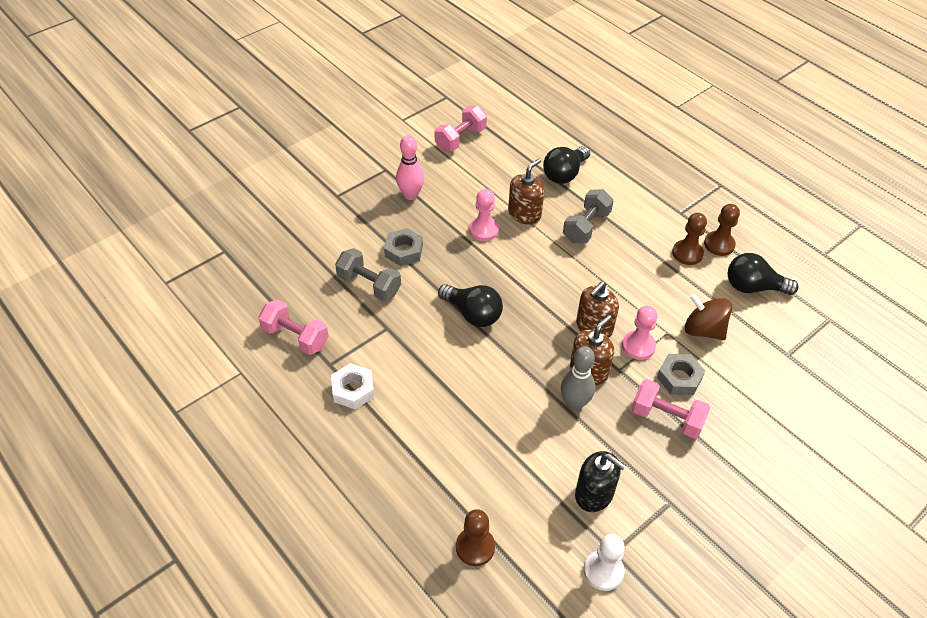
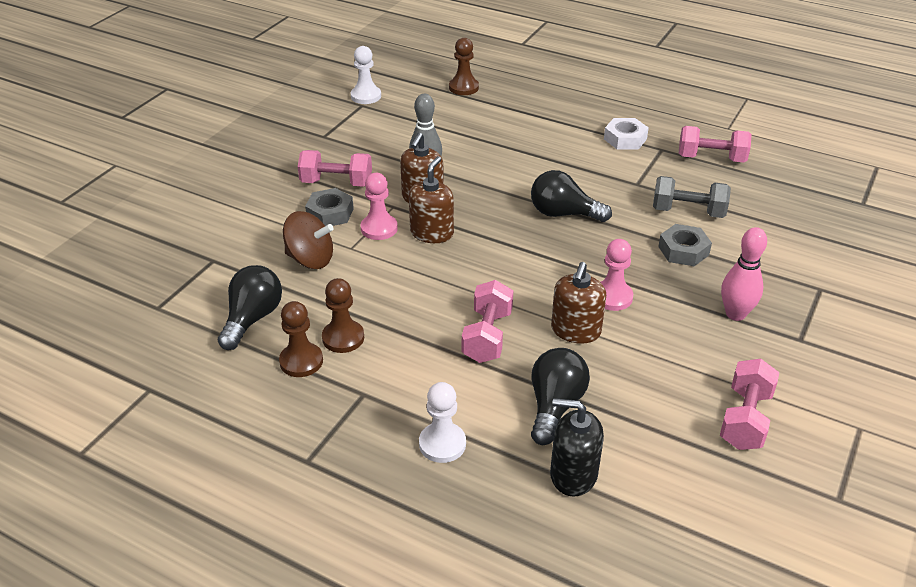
camera: 160 degrees right, 10 degrees down
(586, 227) = (487, 336): grey dumbbell -> pink dumbbell
(594, 494) = (386, 128): black soap dispenser -> black soap dispenser (573, 474)
(640, 172) = (442, 444): none -> white pawn
(753, 287) = (252, 319): black light bulb -> black light bulb turned 60 degrees counterclockwise

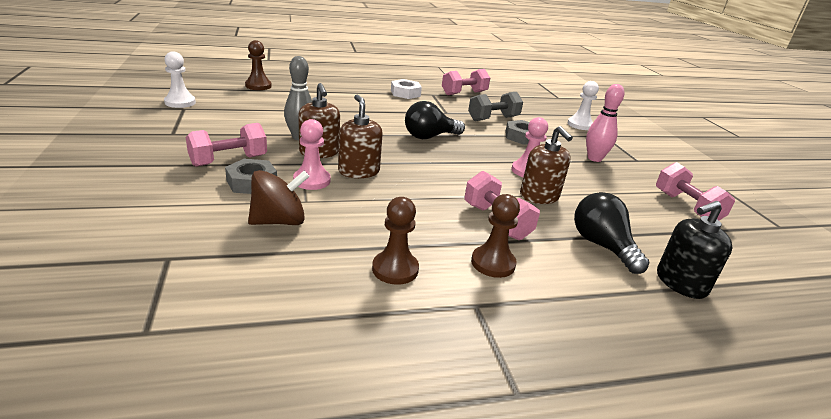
camera: 45 degrees left, 10 degrees down
(252, 319) = (284, 292): black light bulb -> none
(301, 361) = (385, 306): brown pawn -> brown pawn (493, 263)
(442, 444) = (586, 310): white pawn -> white pawn (580, 125)

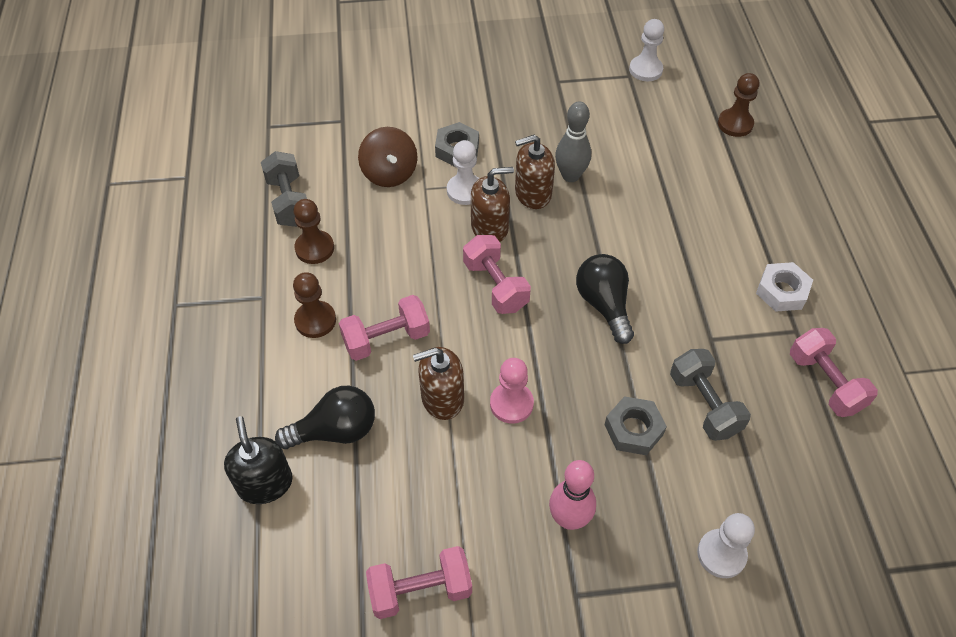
camera: 100 degrees right, 25 degrees up
(229, 161) = (501, 128): pink dumbbell -> pink dumbbell (495, 286)
(312, 180) = (465, 190): pink pawn -> white pawn
(317, 295) = (289, 201): none -> grey dumbbell

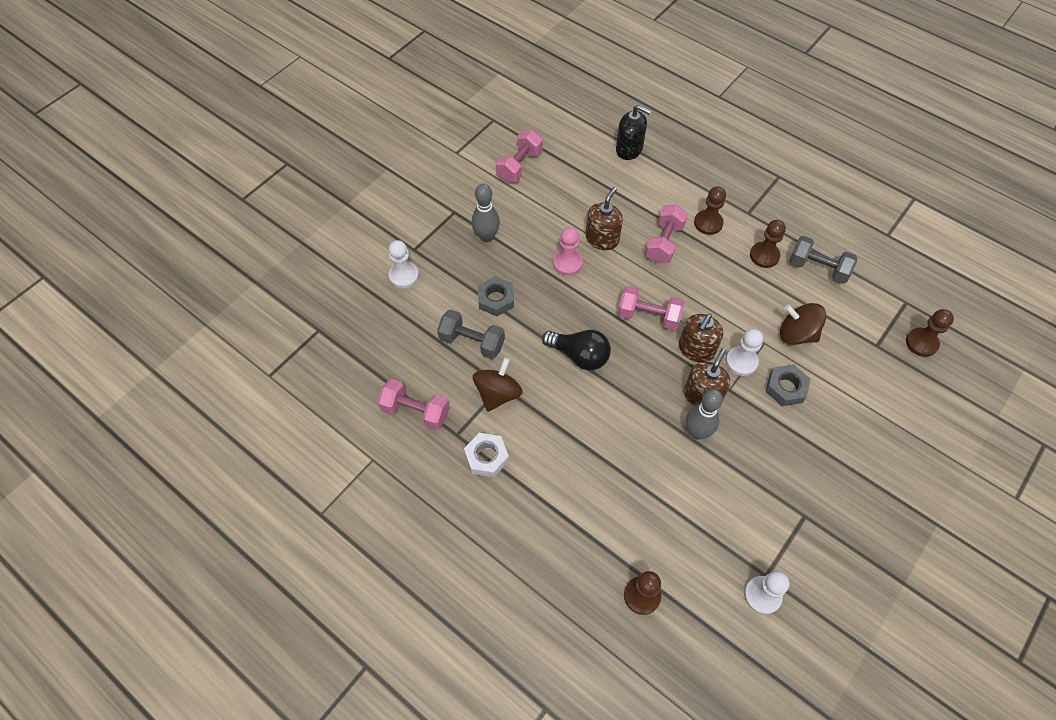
camera: 135 degrees right, 5 degrees up
(308, 97) = (921, 343): none -> brown pawn
(335, 431) = (629, 188): black light bulb -> none
(569, 519) = (486, 236): pink bowling pin -> grey bowling pin
(722, 334) = (498, 394): none -> brown spinning top

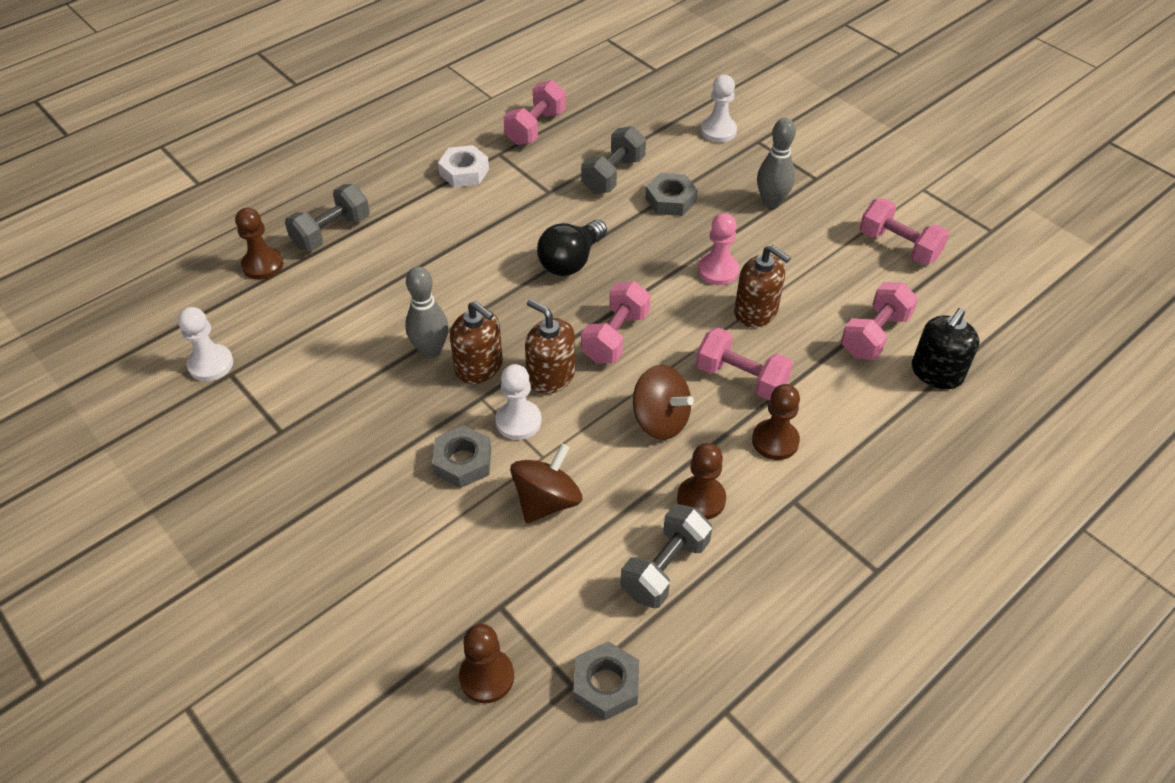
camera: 100 degrees right, 10 degrees down
(498, 394) = (538, 188): brown spinning top -> brown spinning top (660, 420)
(587, 548) = (331, 232): none -> grey dumbbell
(606, 178) = (874, 335): none -> pink dumbbell
(899, 287) = (606, 685): none -> grey nut

